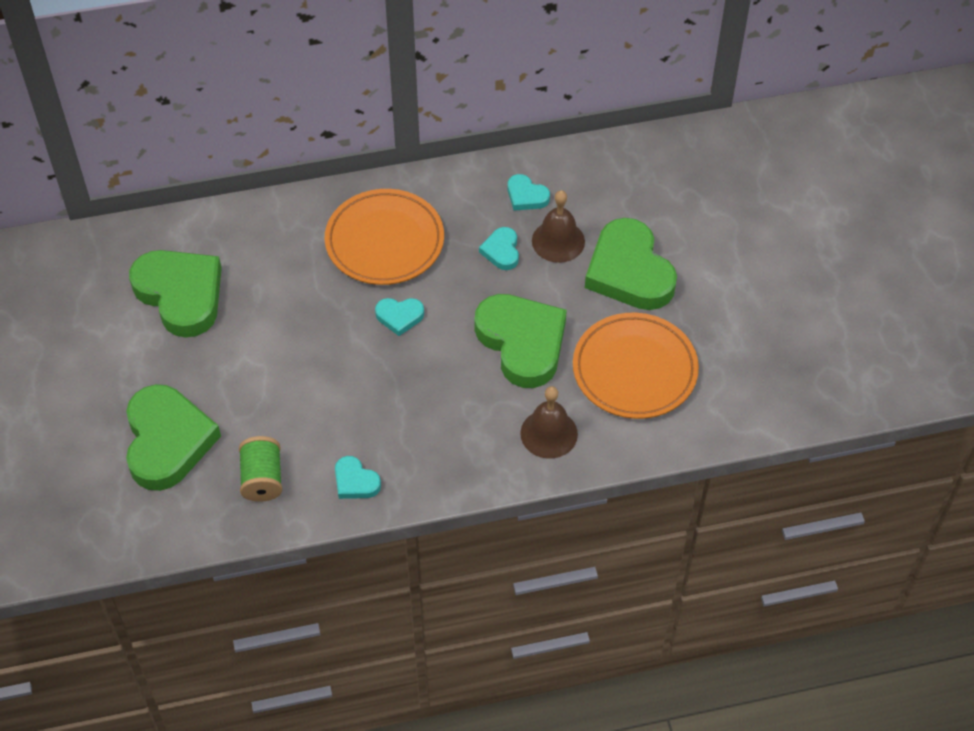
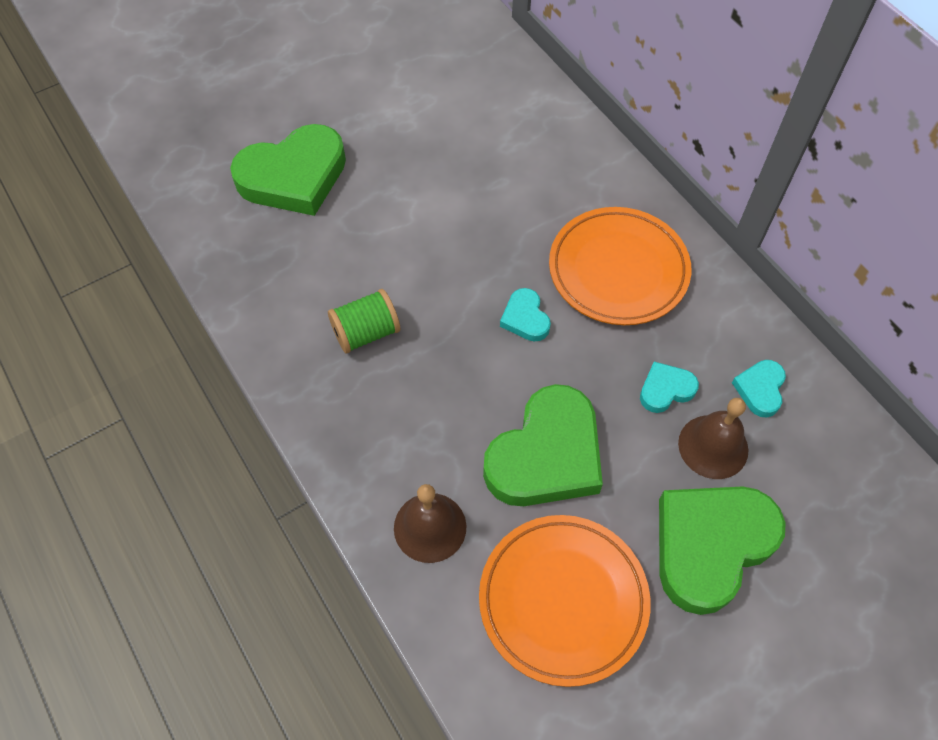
camera: 70 degrees right, 5 degrees up
(181, 294) = (466, 125): green heart -> none
(262, 479) = (276, 267): green spool -> green spool (366, 332)
(355, 481) = (299, 350): turquoise heart -> none

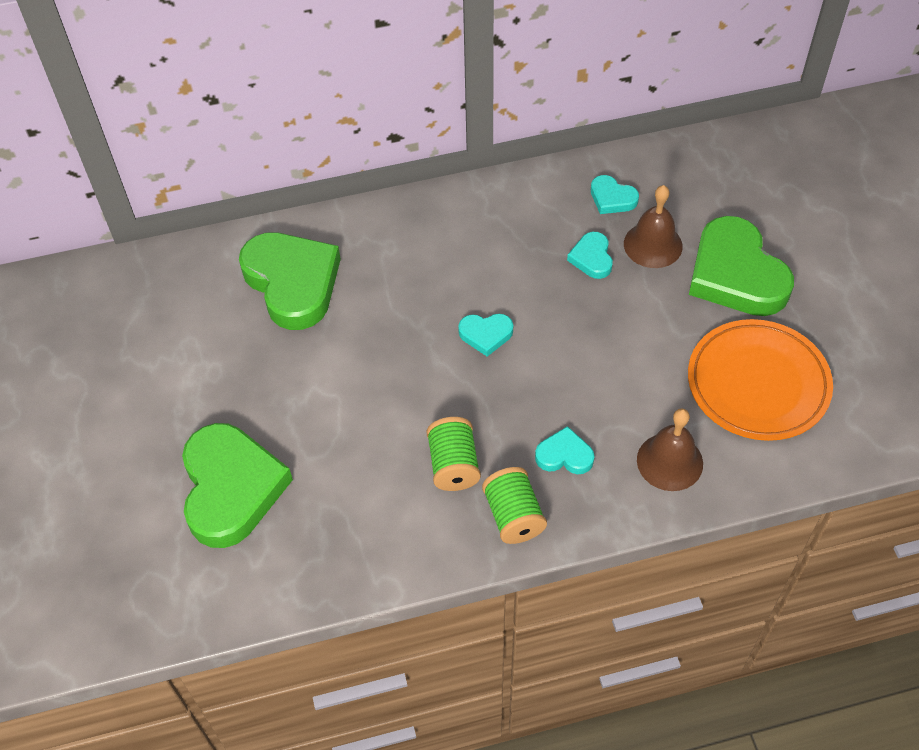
camera: 70 degrees left, 5 degrees down
(325, 397) = (513, 516): none -> green spool
(406, 425) = (564, 455): none -> turquoise heart
(546, 455) = (626, 358): green heart -> green heart (292, 283)
(618, 270) = (462, 253): orange plate -> none

